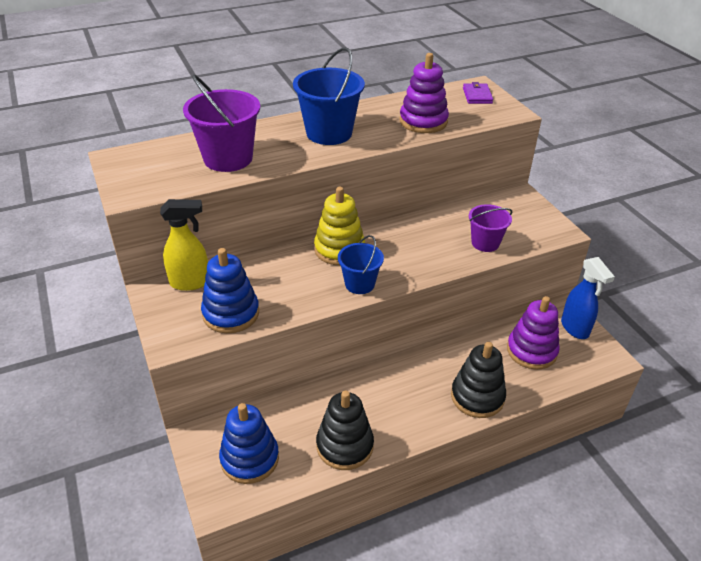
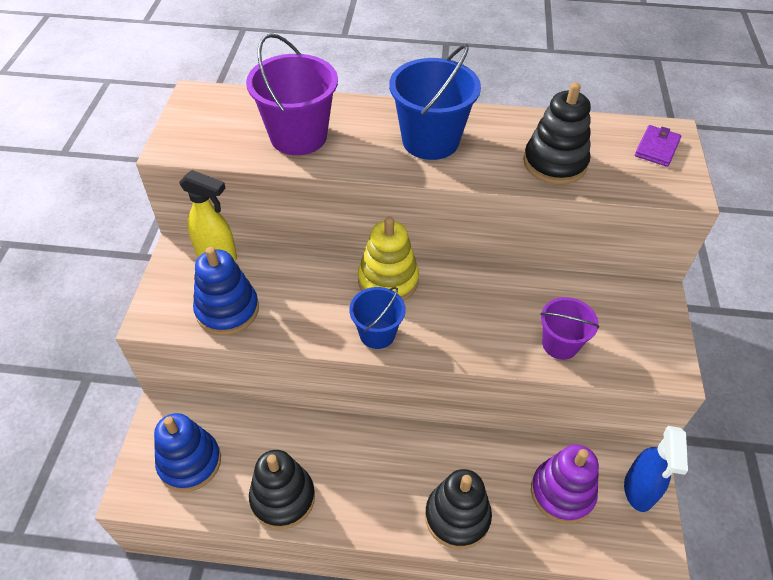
camera: 30 degrees right, 10 degrees up
(423, 121) = (554, 163): purple stacking toy -> black stacking toy

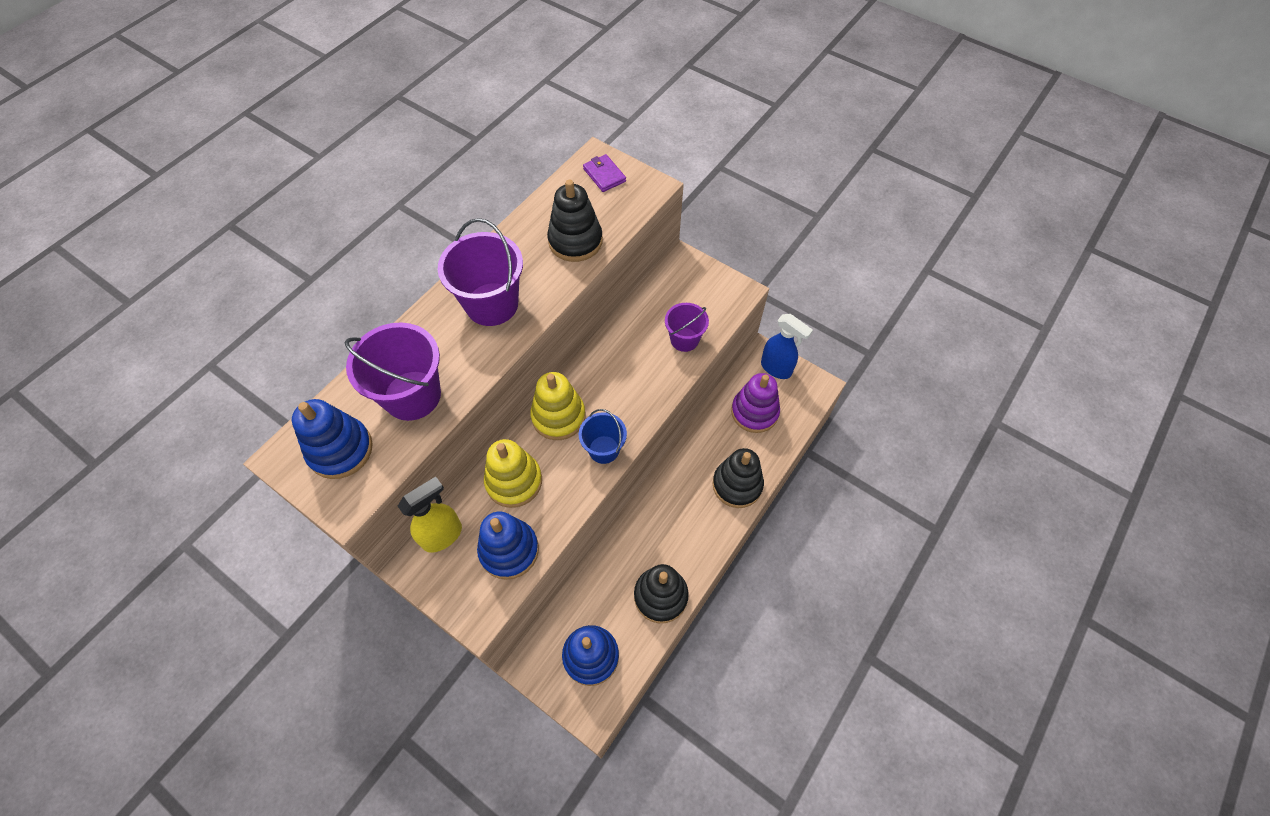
camera: 60 degrees left, 10 degrees up
(220, 121) = (340, 450): none -> blue stacking toy
(298, 280) = (514, 481): none -> yellow stacking toy
(430, 141) = (492, 304): blue bucket -> purple bucket

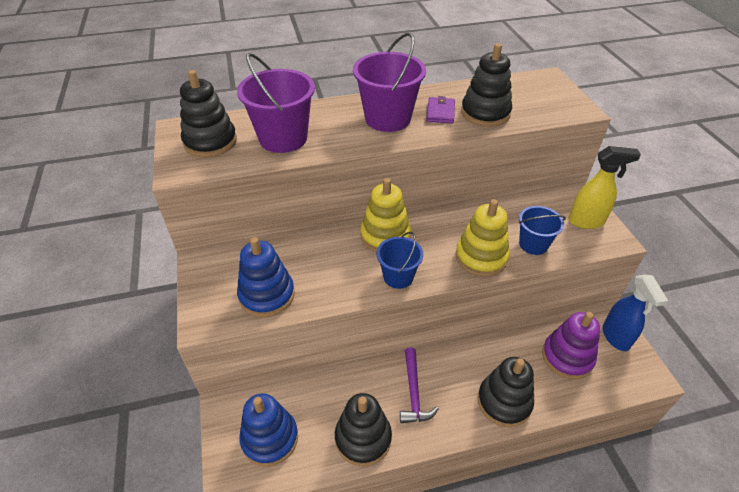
camera: 40 degrees right, 15 degrees down
(340, 450) = (210, 142): blue stacking toy -> black stacking toy
(443, 535) = (236, 257): yellow spray bottle -> yellow spray bottle (586, 221)
(514, 481) = (314, 255): yellow stacking toy -> yellow stacking toy (481, 257)
(604, 175) = (545, 88): purple wallet -> purple wallet (440, 112)
(668, 529) = (414, 392): none -> purple hammer
(684, 339) = (533, 244): purple bucket -> blue bucket

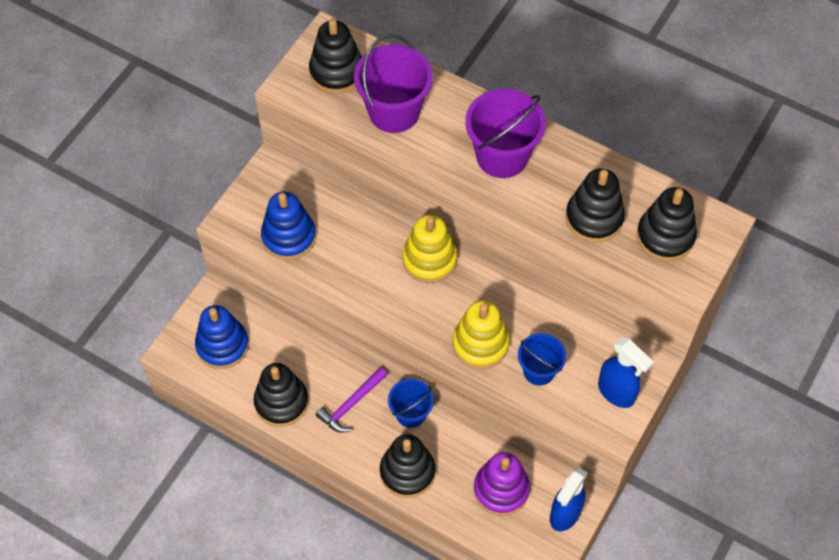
camera: 45 degrees right, 15 degrees up
(398, 277) = (396, 303): blue bucket -> blue bucket (411, 413)
(440, 112) = (556, 185): purple wallet -> none
(533, 98) = (665, 236): none -> black stacking toy
(586, 221) = (616, 393): yellow spray bottle -> blue spray bottle

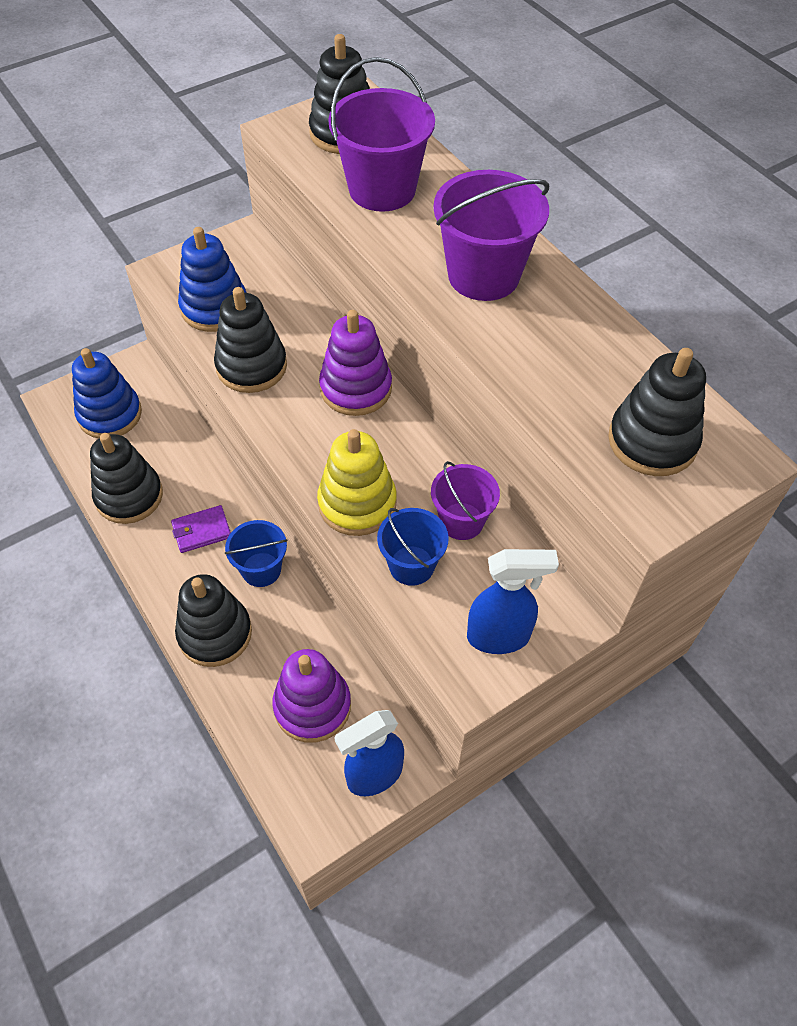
camera: 25 degrees right, 5 degrees down
(351, 404) = (201, 531): purple hammer -> purple wallet
(429, 259) = (356, 388): yellow stacking toy -> purple stacking toy
(553, 326) = (461, 521): none -> purple bucket
(594, 218) = (563, 383): black stacking toy -> black stacking toy (251, 366)
(616, 393) = (499, 636): blue spray bottle -> blue spray bottle turned 75 degrees counterclockwise

